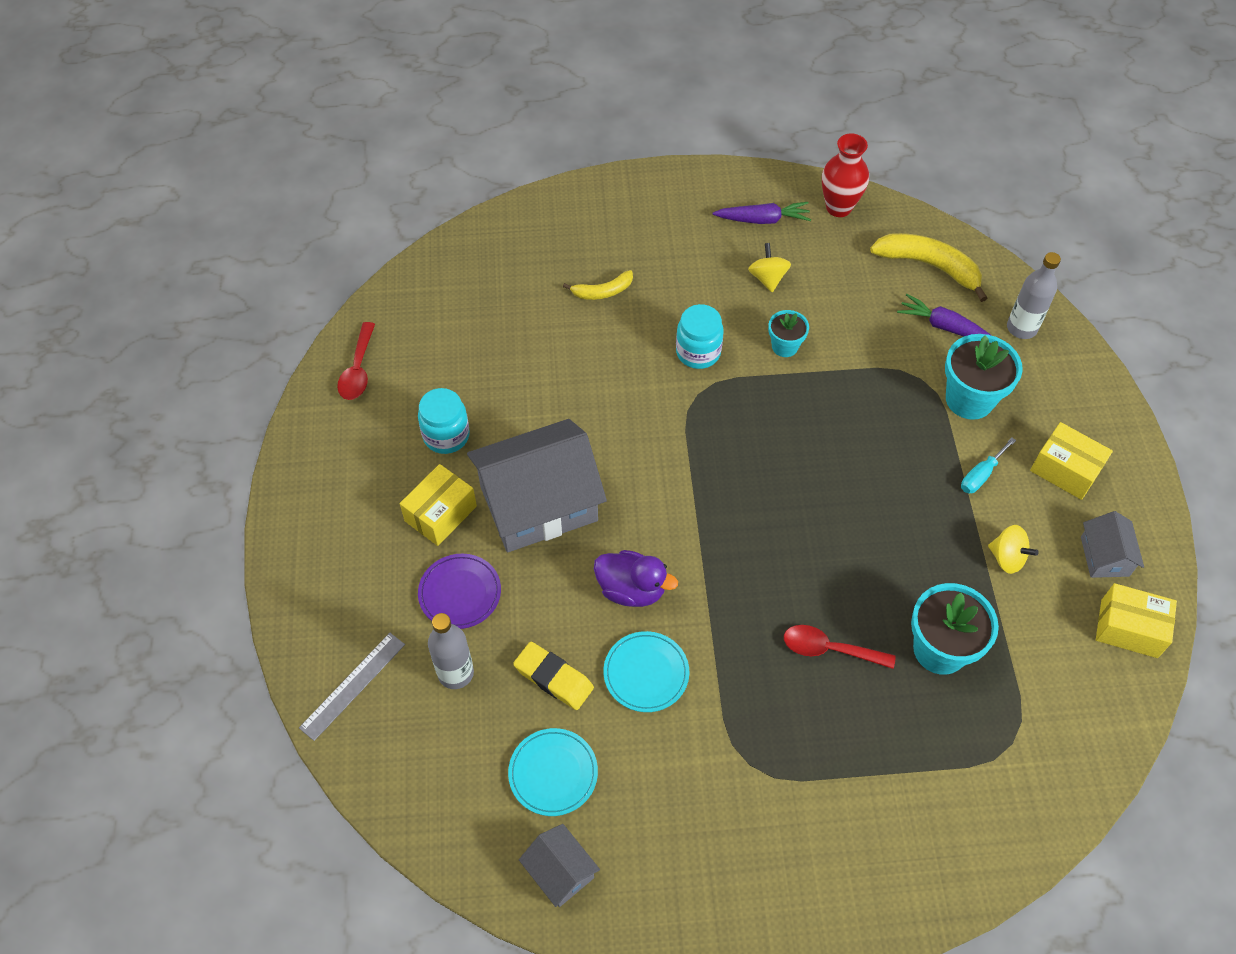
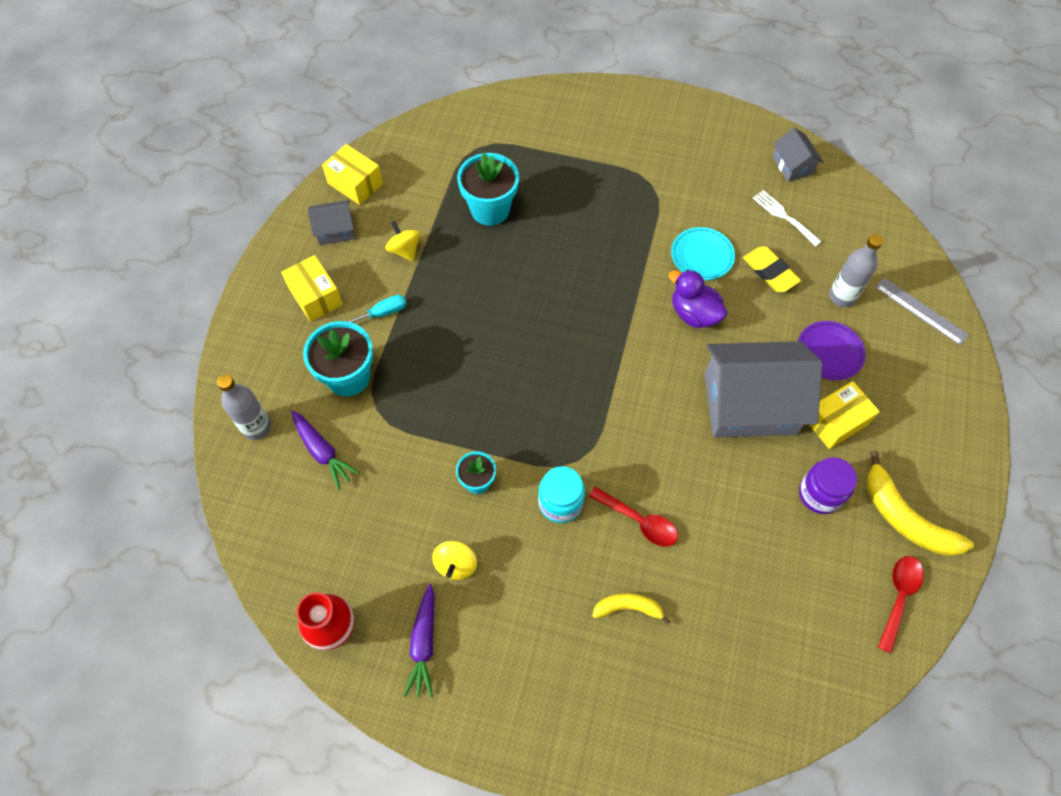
camera: 160 degrees left, 5 degrees up
(352, 685) = (921, 311): grey ruler -> grey ruler turned 75 degrees clockwise
(446, 436) = (820, 494): turquoise jar -> purple jar
(553, 773) = (784, 216): turquoise plate -> white fork
(763, 219) = (424, 644): purple carrot -> purple carrot turned 105 degrees counterclockwise
(829, 649) = (566, 232): red spoon -> red spoon (639, 521)
(929, 266) = (293, 523): yellow banana -> yellow banana (905, 518)
(1104, 556) = (335, 230): grey house -> grey house turned 60 degrees clockwise

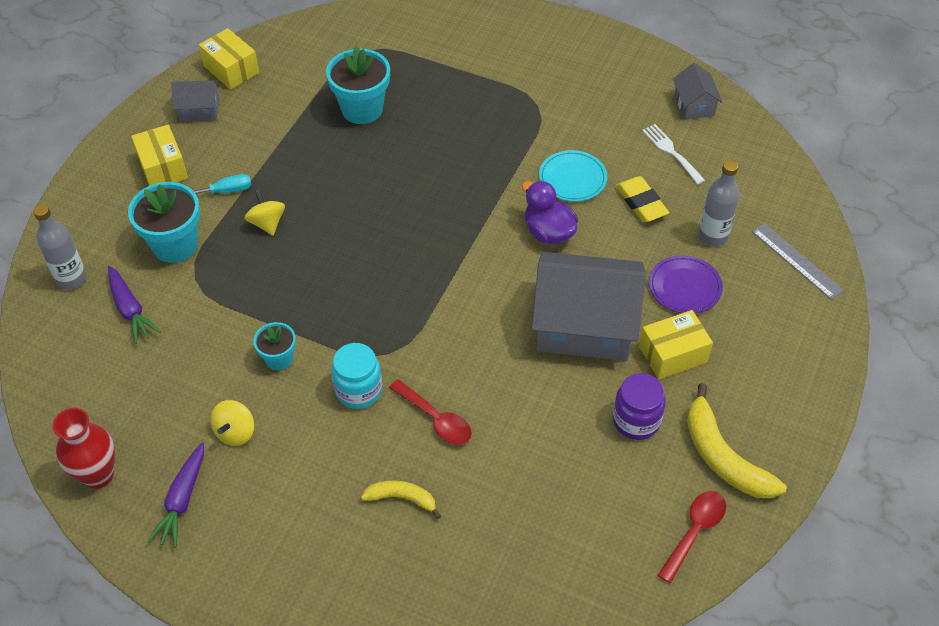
camera: 10 degrees right, 10 degrees down
(404, 250) = (264, 136): yellow spinning top -> yellow spinning top (267, 223)

